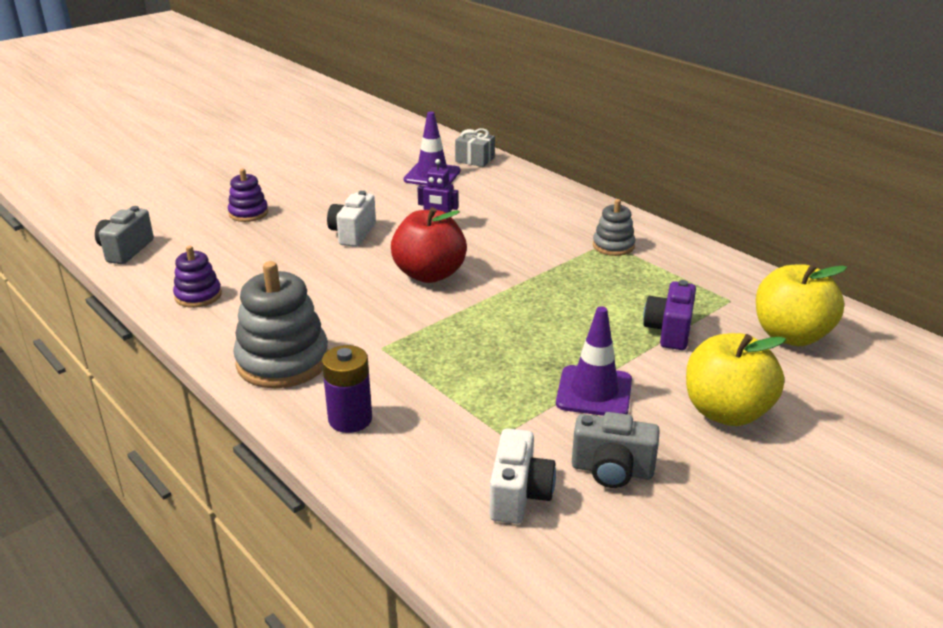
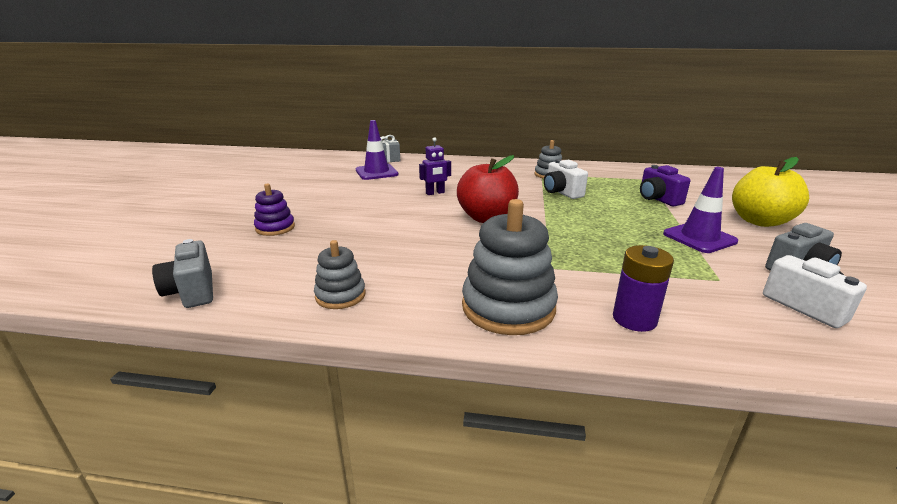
camera: 40 degrees left, 5 degrees down
(198, 296) = (340, 295): purple stacking toy -> grey stacking toy
(353, 234) = (387, 214): white camera -> white camera (561, 192)
(790, 335) = (699, 183): yellow apple -> none

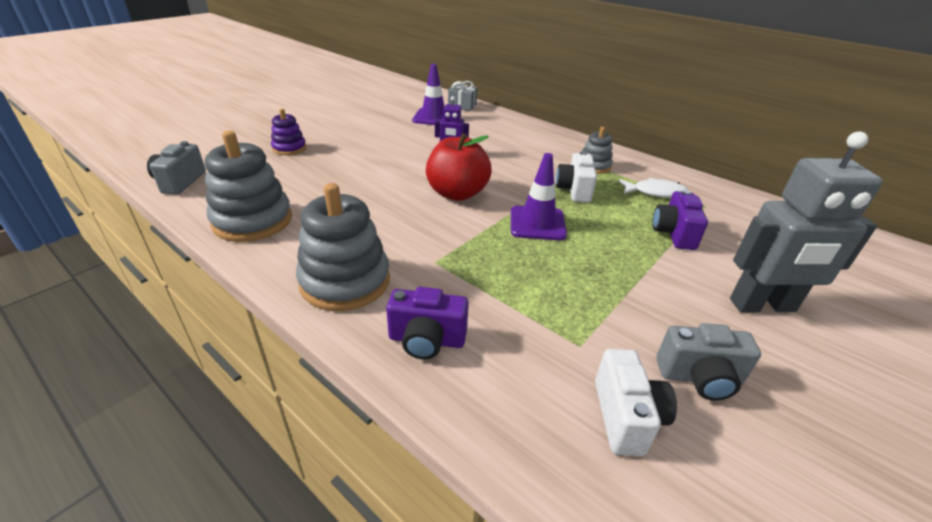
camera: 30 degrees right, 10 degrees up
(340, 295) = (252, 221): grey stacking toy -> grey stacking toy, size x1.80
(609, 180) = (655, 192): none -> white fish
(634, 319) = (426, 340): purple battery -> purple camera
(699, 238) = (641, 294): purple traffic cone -> purple traffic cone (537, 223)
(759, 221) = (762, 306): yellow apple -> grey robot

